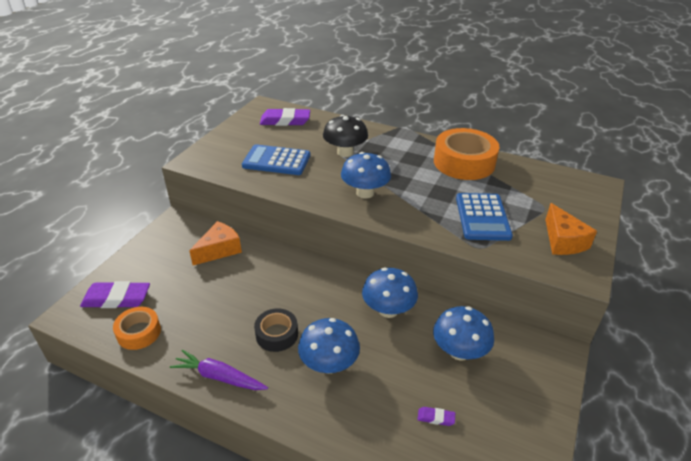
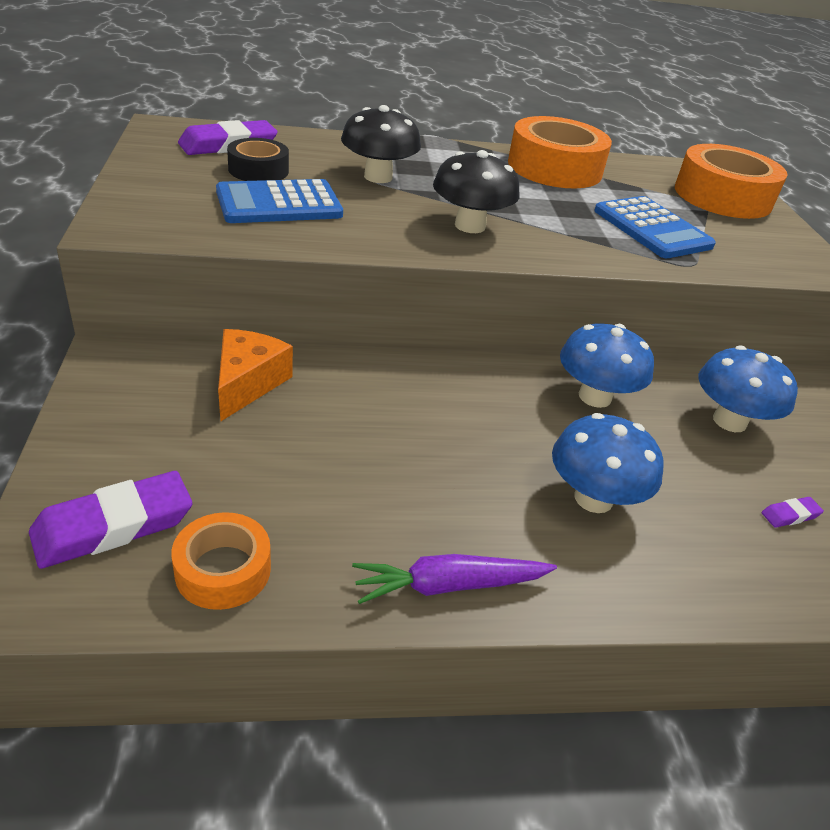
camera: 35 degrees left, 0 degrees up
(277, 334) = (475, 484): black tape -> black tape (258, 170)
(365, 193) = (470, 226): blue mushroom -> black mushroom
(563, 241) = (765, 238): orange cheese -> none
(568, 204) = (722, 196): none -> orange tape

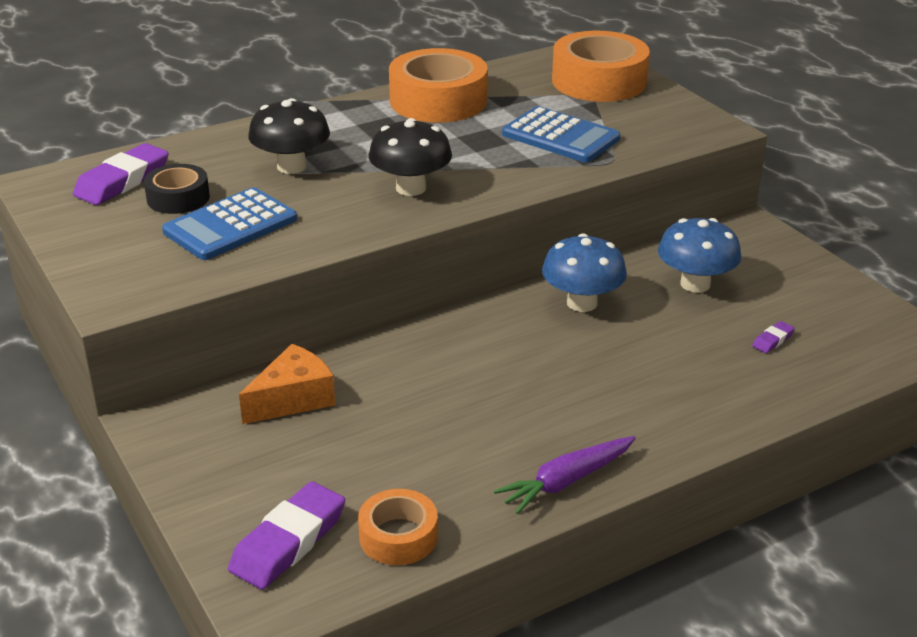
camera: 20 degrees left, 5 degrees down
(248, 383) = (293, 399): orange cheese -> orange cheese turned 60 degrees clockwise
(593, 498) = (628, 382): blue mushroom -> none

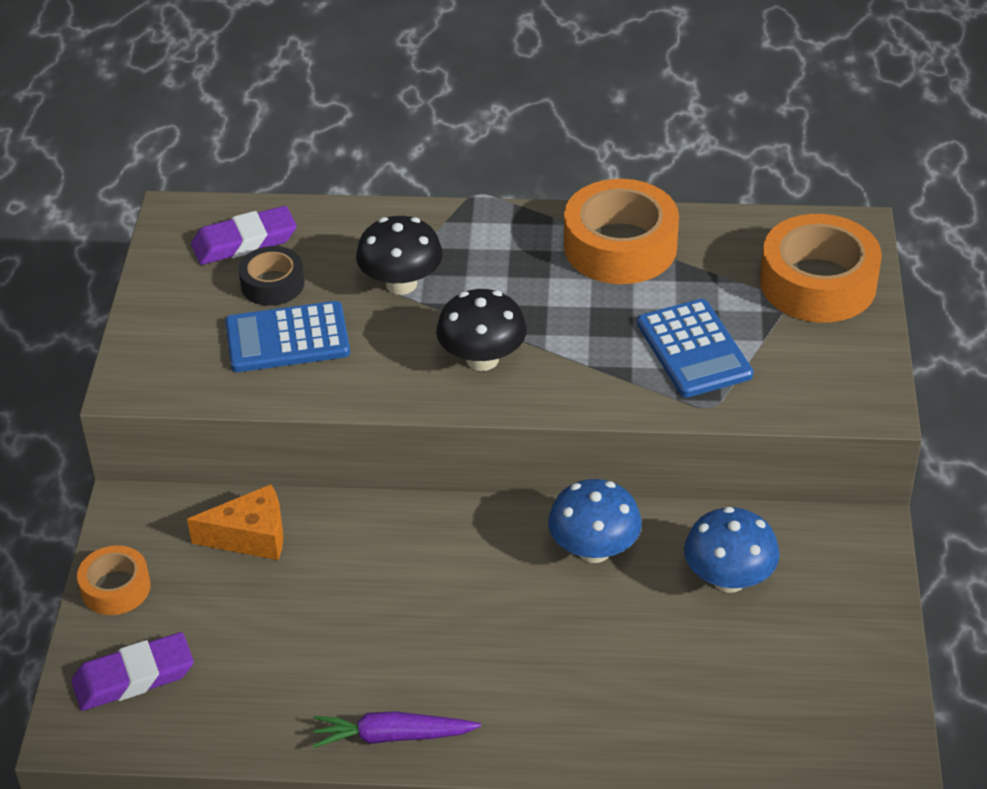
camera: 35 degrees right, 10 degrees up
(398, 536) = (216, 717): orange tape -> orange tape (116, 588)
(772, 340) = (734, 683): purple eraser -> none

